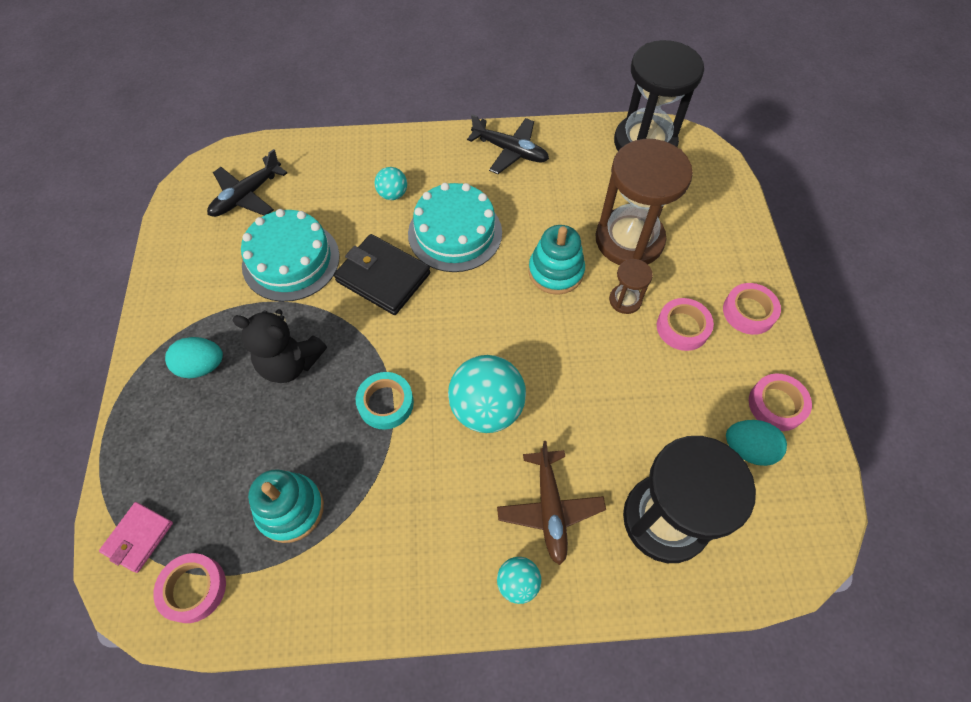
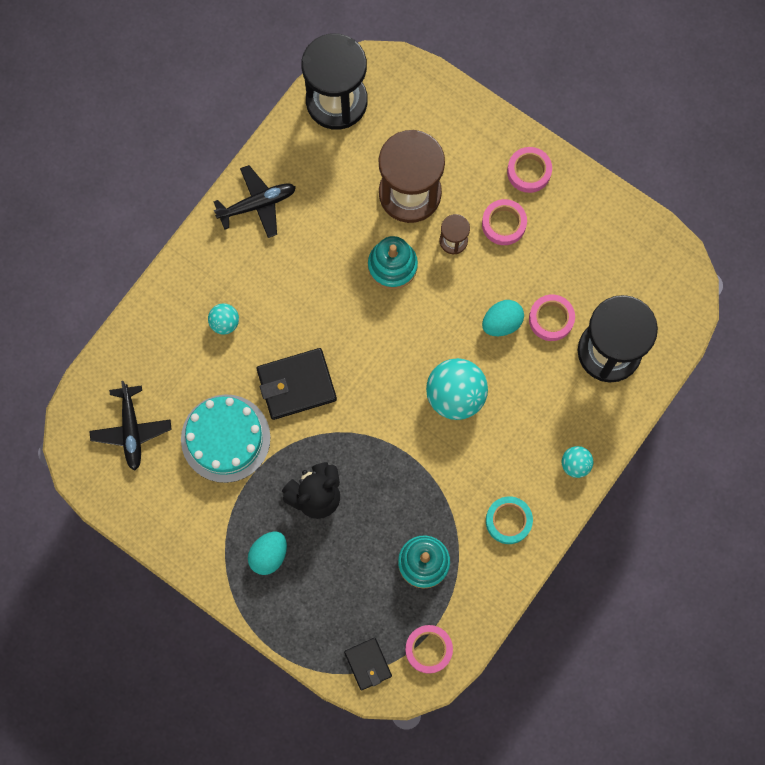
camera: 50 degrees left, 15 degrees up
(138, 537) = (368, 664): pink wallet -> black wallet
(386, 403) = (398, 455): turquoise tape -> turquoise tape (508, 521)
(455, 233) = (300, 306): turquoise cake -> none
(550, 509) = (549, 411): brown plane -> none
(748, 449) = (610, 264): turquoise egg -> turquoise egg (501, 323)
(776, 405) = (600, 220): pink tape -> pink tape (551, 319)

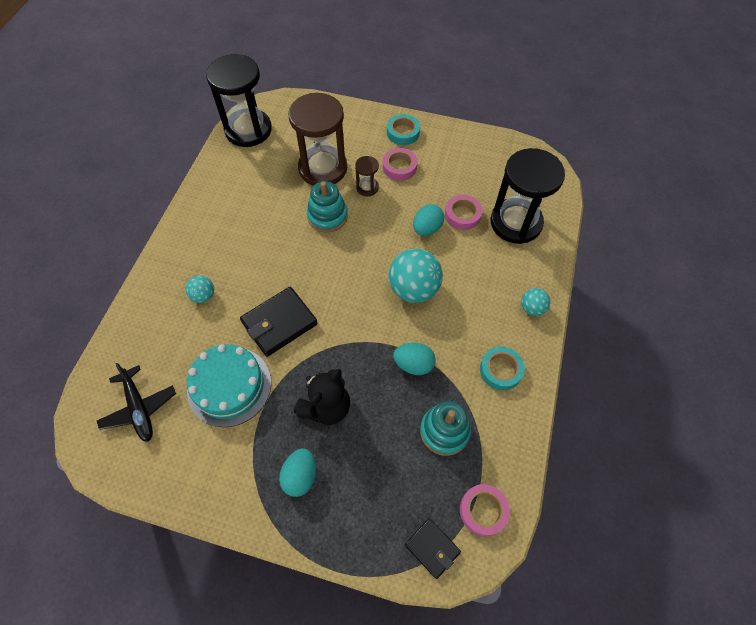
camera: 20 degrees left, 15 degrees down
(257, 204) = (207, 207): black plane -> none
(421, 482) = (413, 364): none -> turquoise egg
(529, 171) = (403, 133): pink tape -> turquoise tape

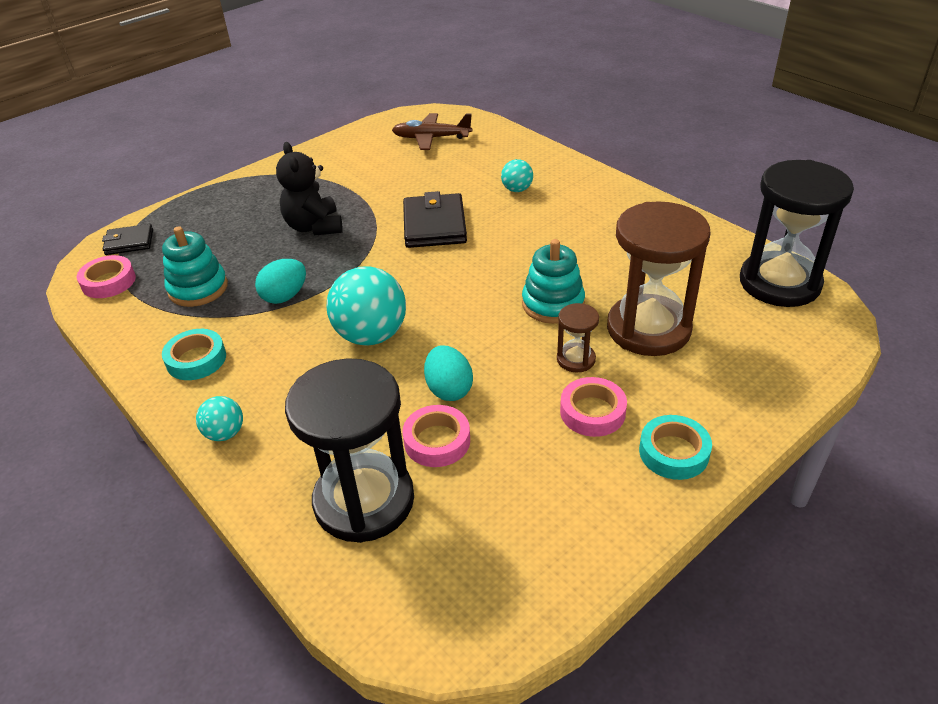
camera: 125 degrees right, 20 degrees down
(139, 408) = (431, 138): black plane -> brown plane
(229, 386) = (399, 182): turquoise cake -> none
(300, 476) = (275, 196): turquoise egg -> none

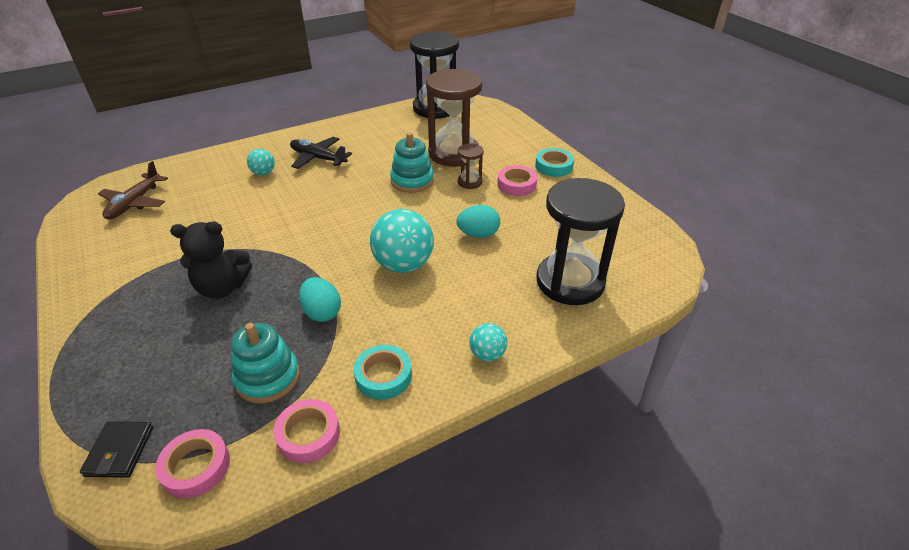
camera: 80 degrees left, 0 degrees up
(434, 225) = (279, 218): black wallet -> none
(437, 441) = (524, 245): pink tape -> pink tape (308, 434)
(568, 216) = (318, 158): none -> black plane

